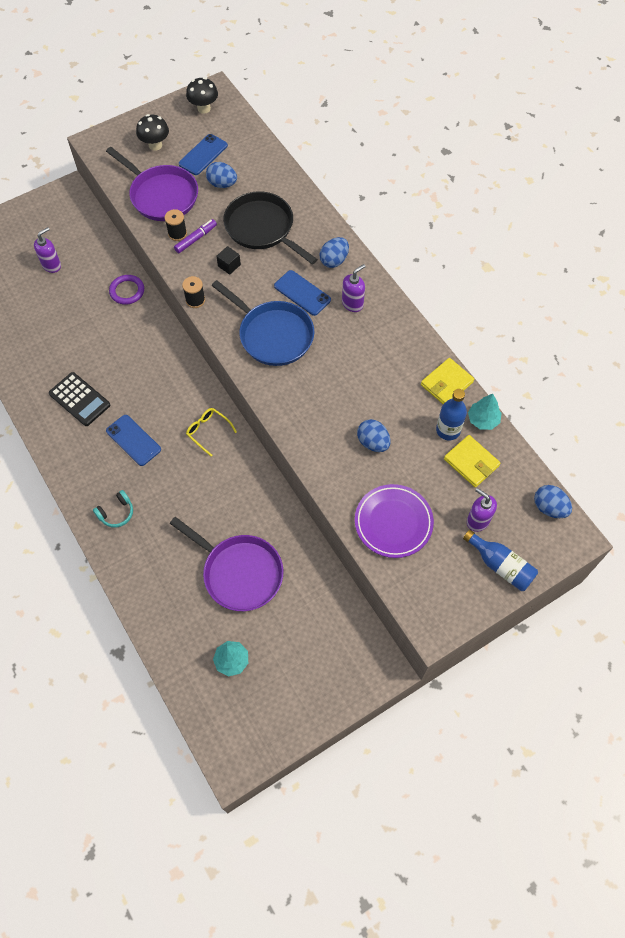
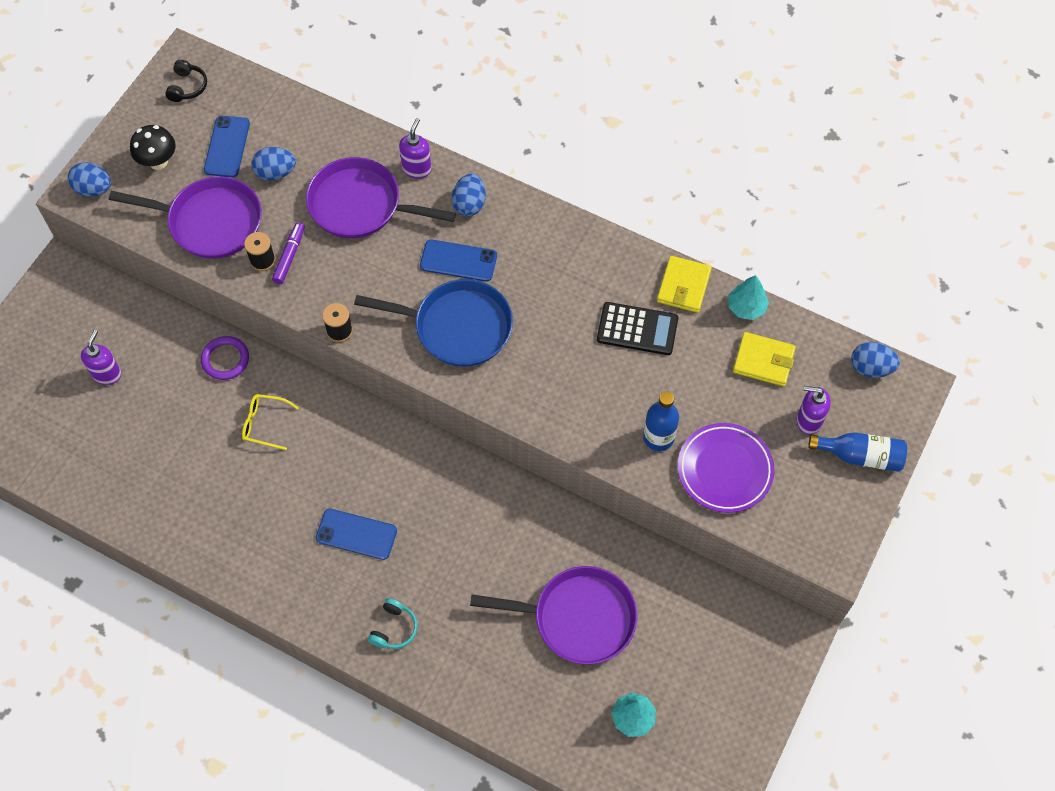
camera: 30 degrees left, 0 degrees up
(79, 399) = (258, 520): black calculator -> black calculator (637, 329)
(204, 108) = (187, 87): black mushroom -> black headphones
(208, 431) = (437, 477): yellow glasses -> yellow glasses (264, 424)
(229, 265) = (351, 269): black cube -> none
(262, 228) = (360, 205): black pan -> purple pan
(352, 303) = (523, 245): purple soap dispenser -> purple soap dispenser (417, 169)
(373, 442) = (647, 393): blue egg -> blue egg (93, 189)
(448, 430) = (717, 338): blue bottle -> blue bottle (658, 437)

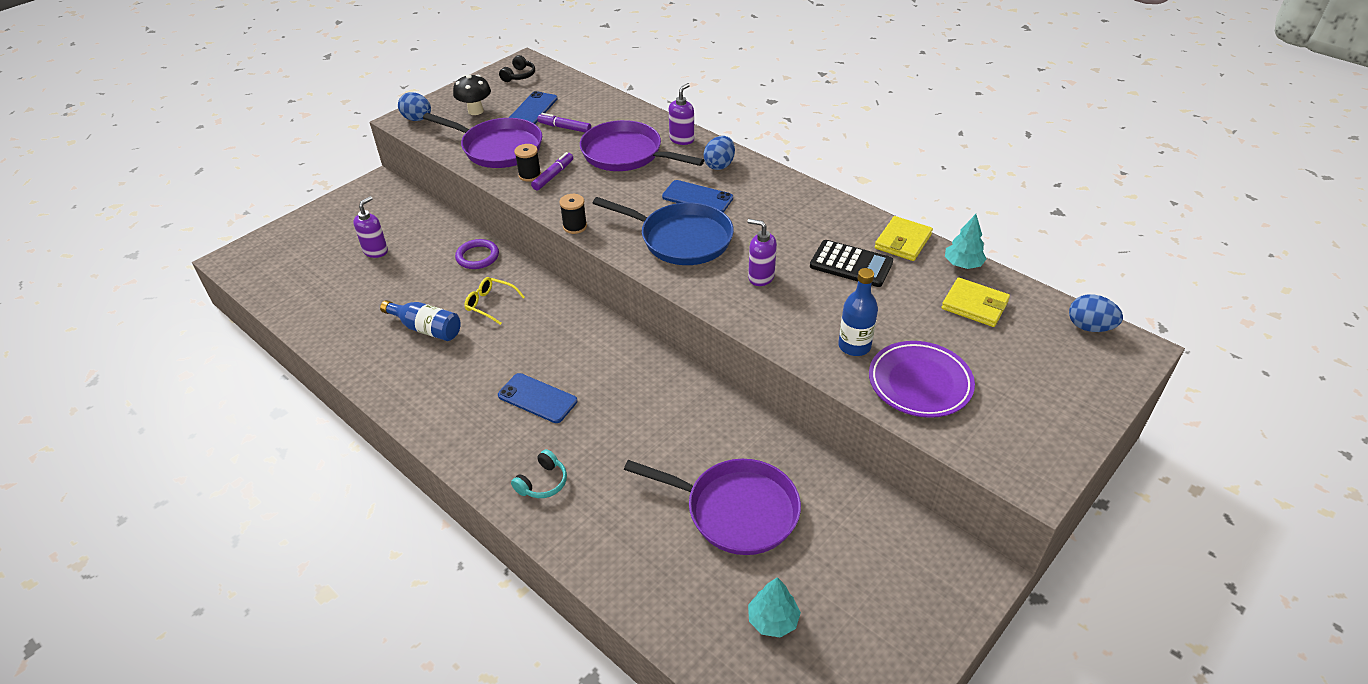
camera: 15 degrees right, 20 degrees down
(275, 173) = (564, 128): blue egg -> purple marker
(808, 420) = (1017, 358): purple soap dispenser -> purple soap dispenser (760, 277)
(860, 456) = (1073, 396): blue bottle -> blue bottle (426, 329)

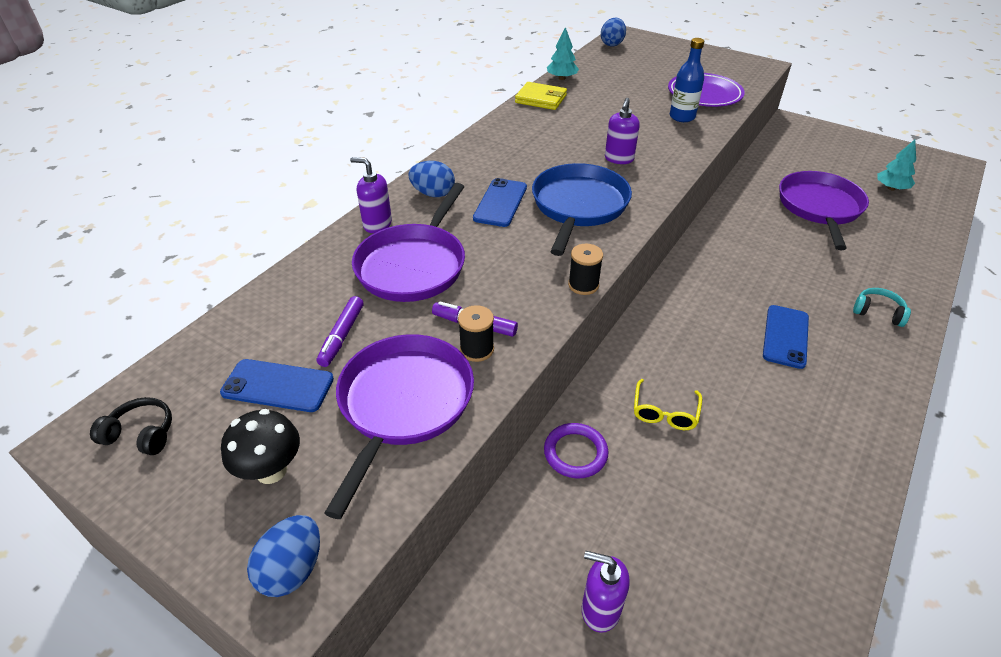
camera: 100 degrees left, 0 degrees up
(426, 329) = (739, 470): blue bottle -> none
(851, 264) = (581, 119): black calculator -> none
(974, 305) = (609, 76): yellow wallet -> none

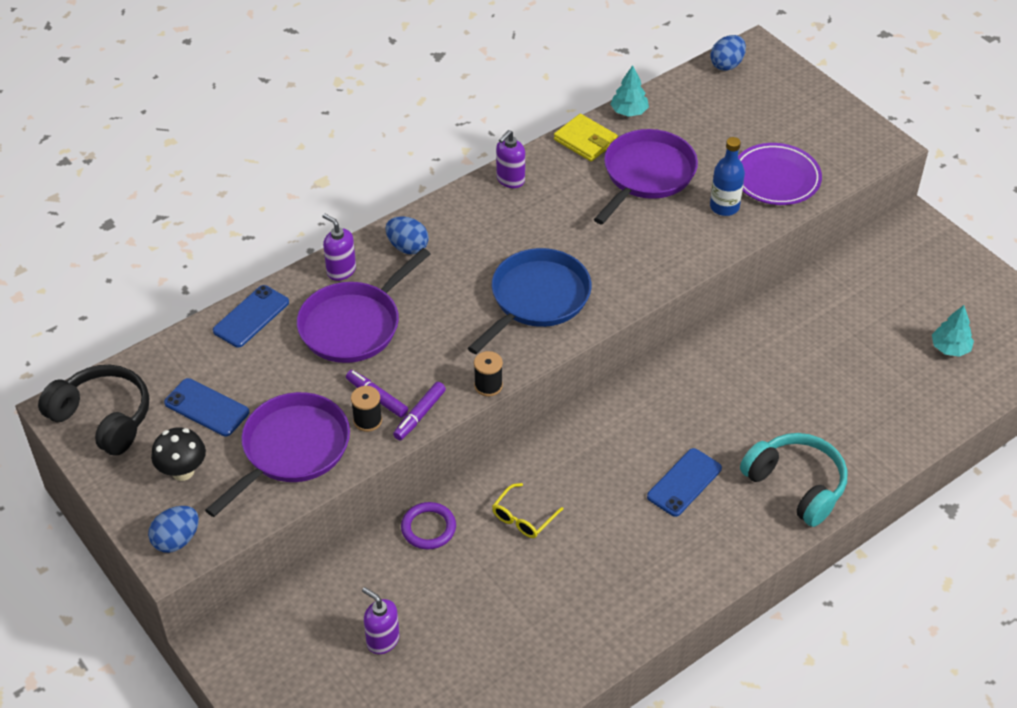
camera: 20 degrees right, 5 degrees up
(141, 434) = (103, 418): black headphones -> black headphones, size x1.97
(342, 336) = (268, 378): purple marker -> purple marker (419, 415)
(500, 203) = (465, 275): blue phone -> blue phone (251, 316)
(619, 159) = (614, 249): purple soap dispenser -> purple soap dispenser (510, 180)
(819, 208) = (842, 351): purple pan -> purple pan (646, 175)
(878, 312) = (796, 485): turquoise headphones -> turquoise headphones, size x1.97

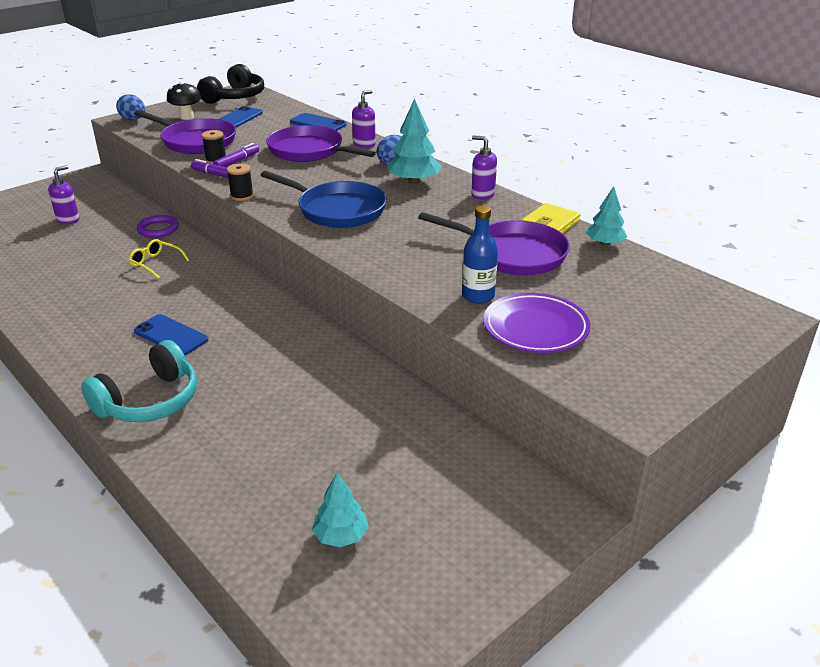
camera: 85 degrees right, 15 degrees down
(467, 232) = (414, 181): none -> turquoise tree
(727, 64) = (722, 297): blue egg -> none

